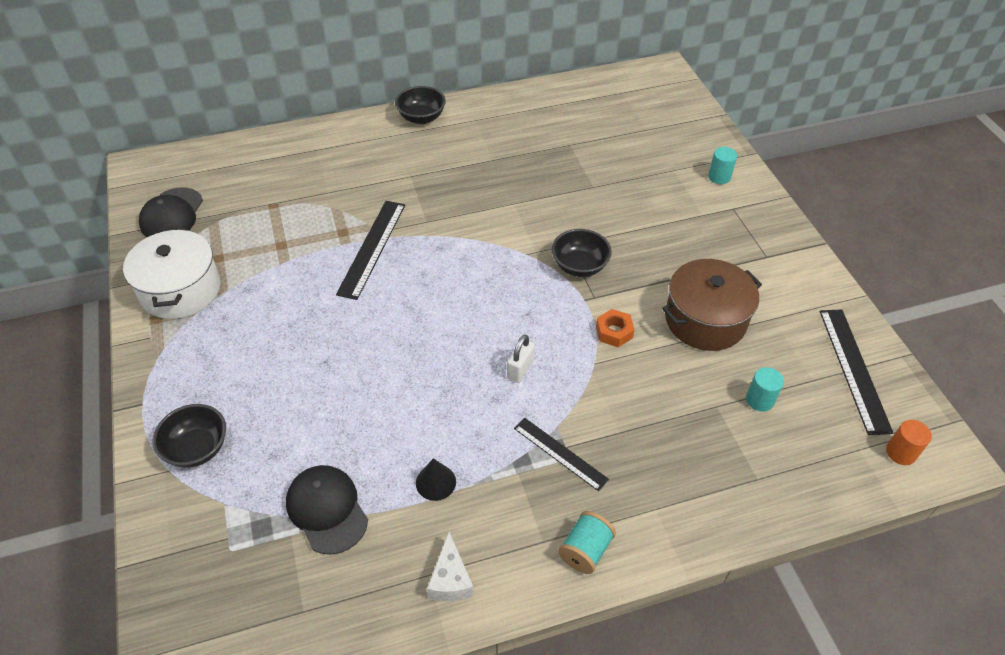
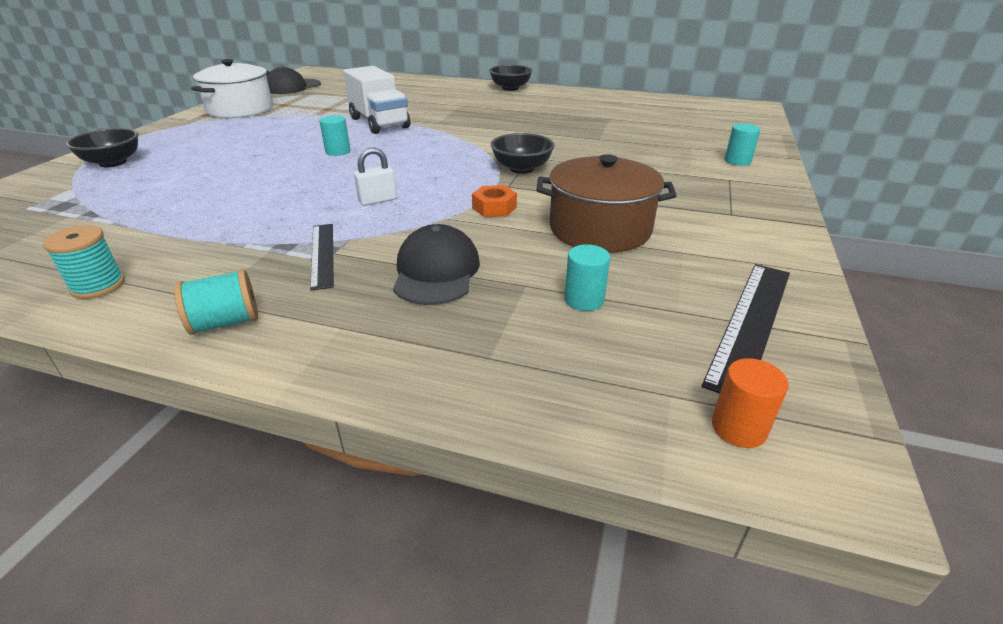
camera: 35 degrees right, 15 degrees down
(327, 510) = (112, 214): black cap -> black cap (436, 271)
(372, 248) = (379, 123): black ruler -> white truck
(396, 317) = (338, 151): none -> turquoise cylinder
(435, 482) = (203, 230): black cone -> none
(450, 579) = (98, 286): white cheese -> turquoise spool

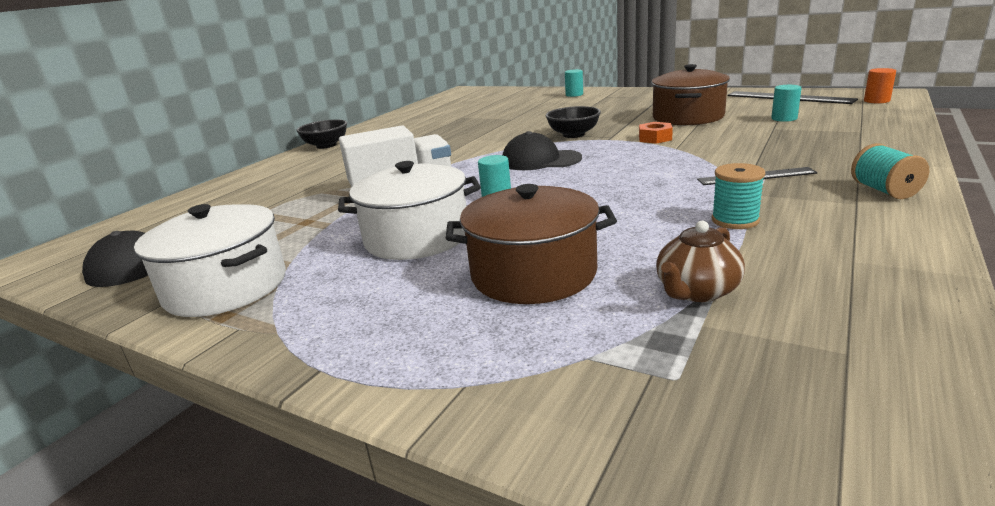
camera: 75 degrees left, 10 degrees down
(98, 286) = (870, 251): turquoise spool -> turquoise spool (735, 220)
(109, 216) = (696, 291): none -> brown teapot
(113, 162) = (466, 349): black bowl -> none
(185, 171) = (533, 273): none -> brown pot
(274, 138) = (417, 237): none -> white pot
(377, 200) = (641, 170): white padlock -> none
(436, 271) = (767, 146): black cap -> black cap (540, 160)

